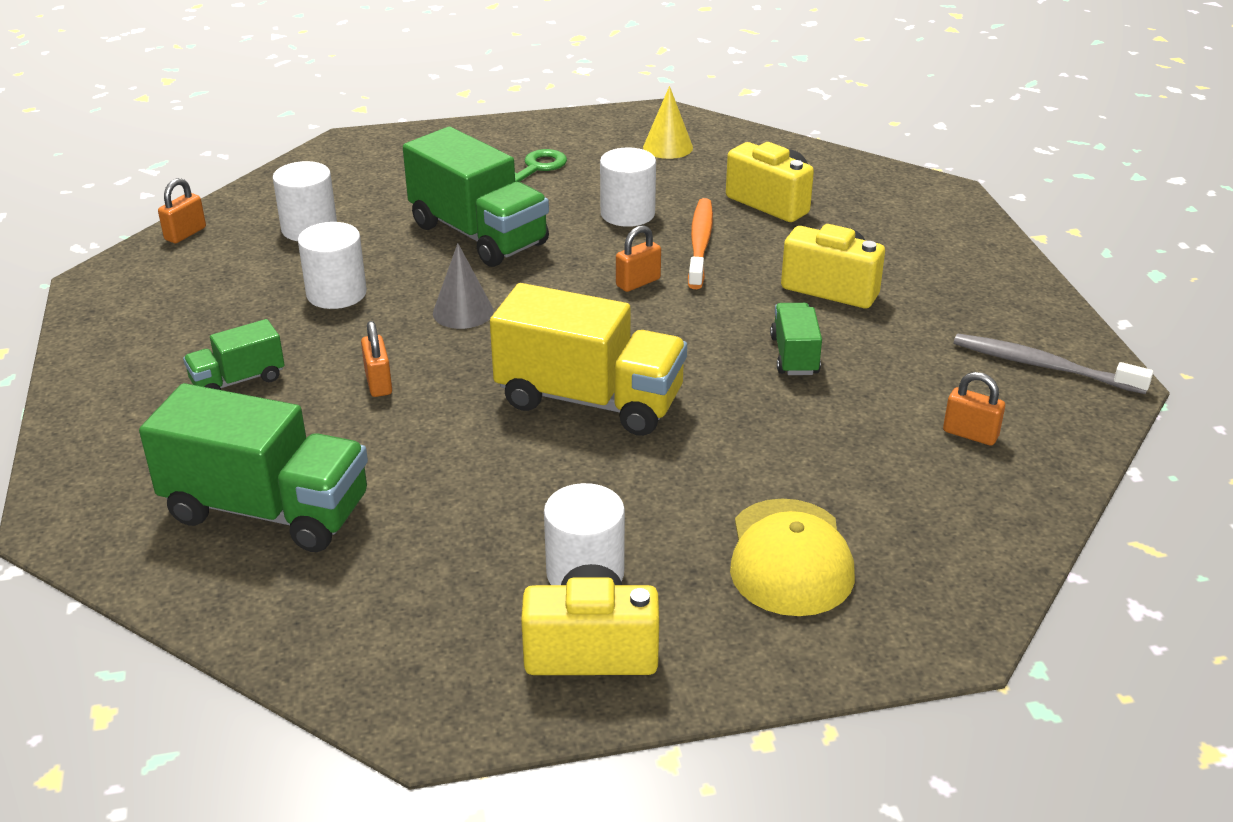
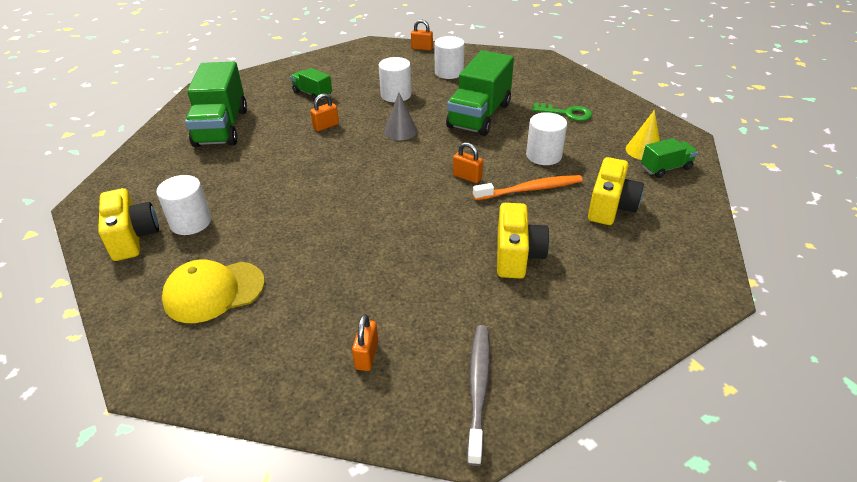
camera: 70 degrees right, 5 degrees up
(590, 400) = (338, 189): yellow truck -> none
(794, 355) = (422, 254): green truck -> green truck (665, 168)

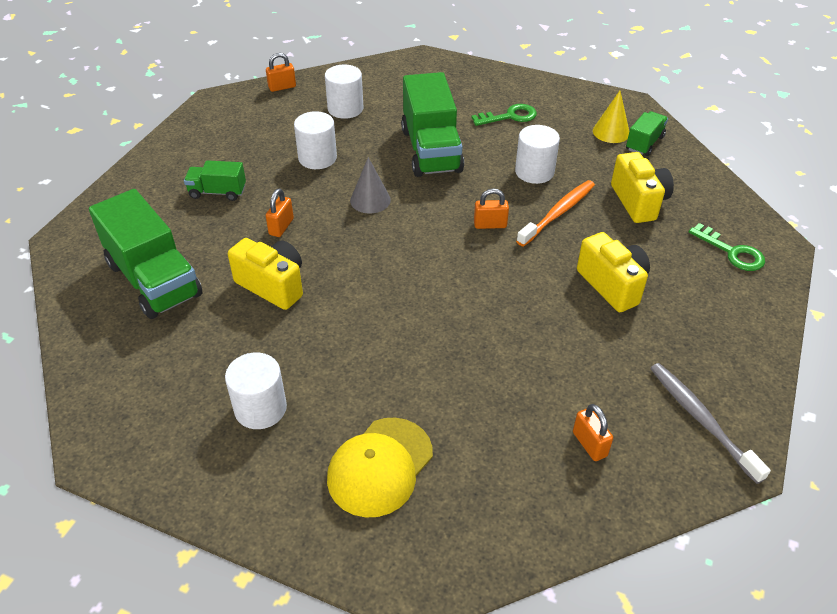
camera: 35 degrees left, 5 degrees up
(133, 238) = (214, 460): yellow camera -> yellow camera (273, 285)
(658, 277) = (731, 252): none -> green key

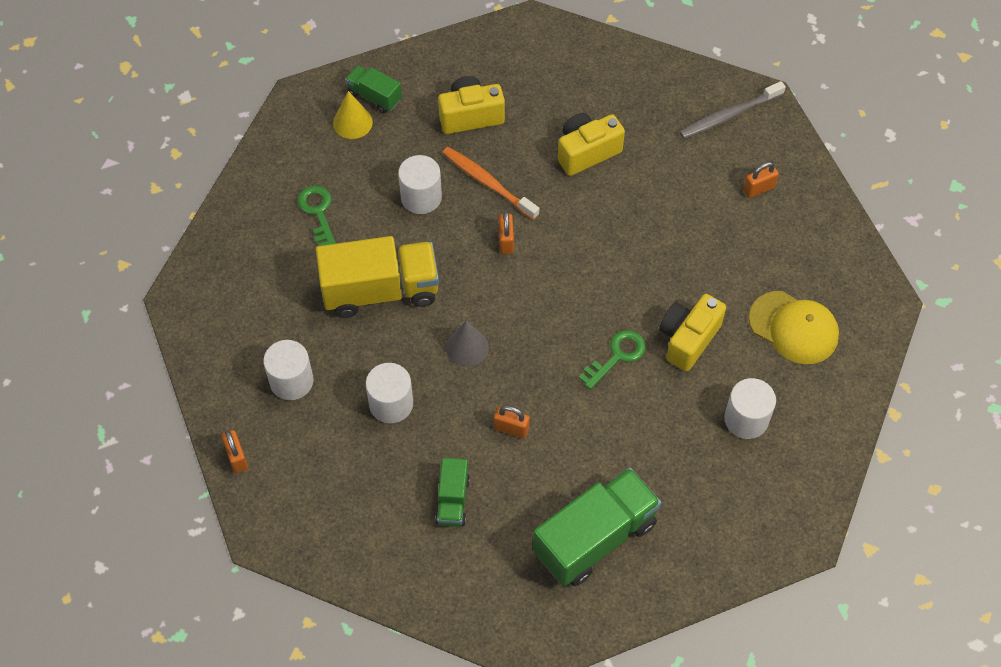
camera: 90 degrees left, 15 degrees up
(273, 285) = (598, 426): yellow camera -> yellow camera (688, 339)
(431, 150) = (380, 290): green truck -> yellow truck
(731, 252) = (541, 58): green key -> green key (617, 356)

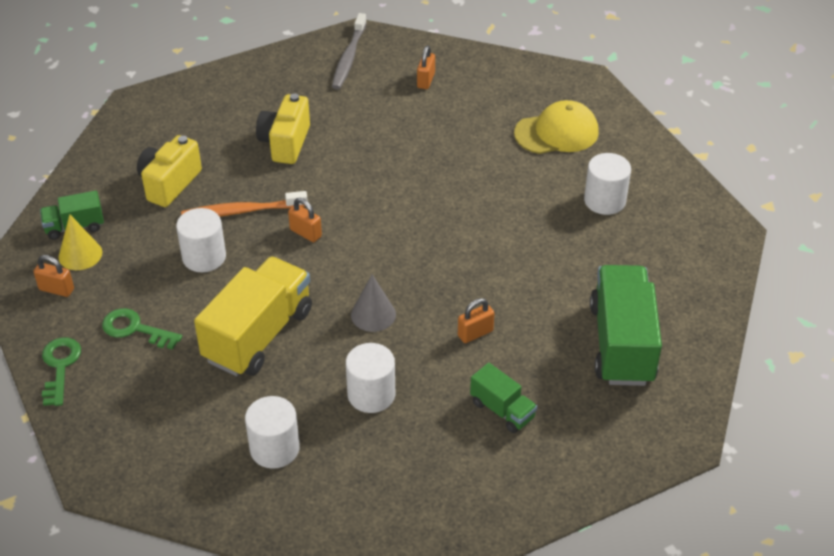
camera: 50 degrees left, 15 degrees down
(237, 457) = (306, 536): orange padlock -> orange padlock (56, 289)
(617, 356) = (478, 235): green key -> green key (60, 367)
(688, 339) = (506, 189): yellow camera -> none

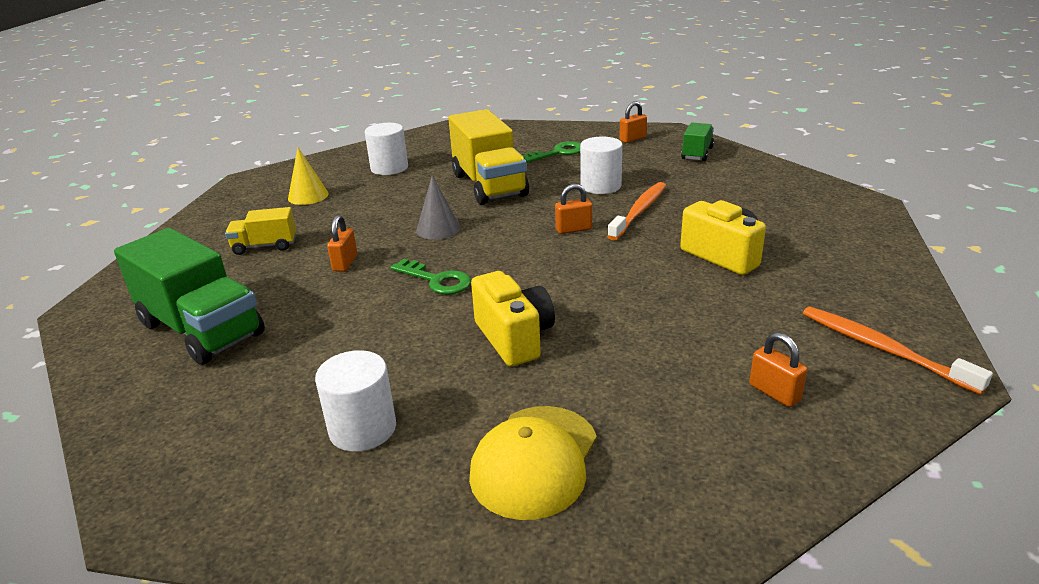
camera: 130 degrees right, 15 degrees down
(60, 367) = (557, 130): green key -> green key (436, 280)
(80, 254) = (661, 150): yellow cone -> yellow cone (308, 196)
(169, 184) = (714, 192): yellow camera -> yellow camera (514, 338)
(349, 57) = (883, 349): grey toothbrush -> orange toothbrush
(371, 394) = (370, 206): white cylinder -> none
(502, 410) = (265, 246): green truck -> yellow truck

